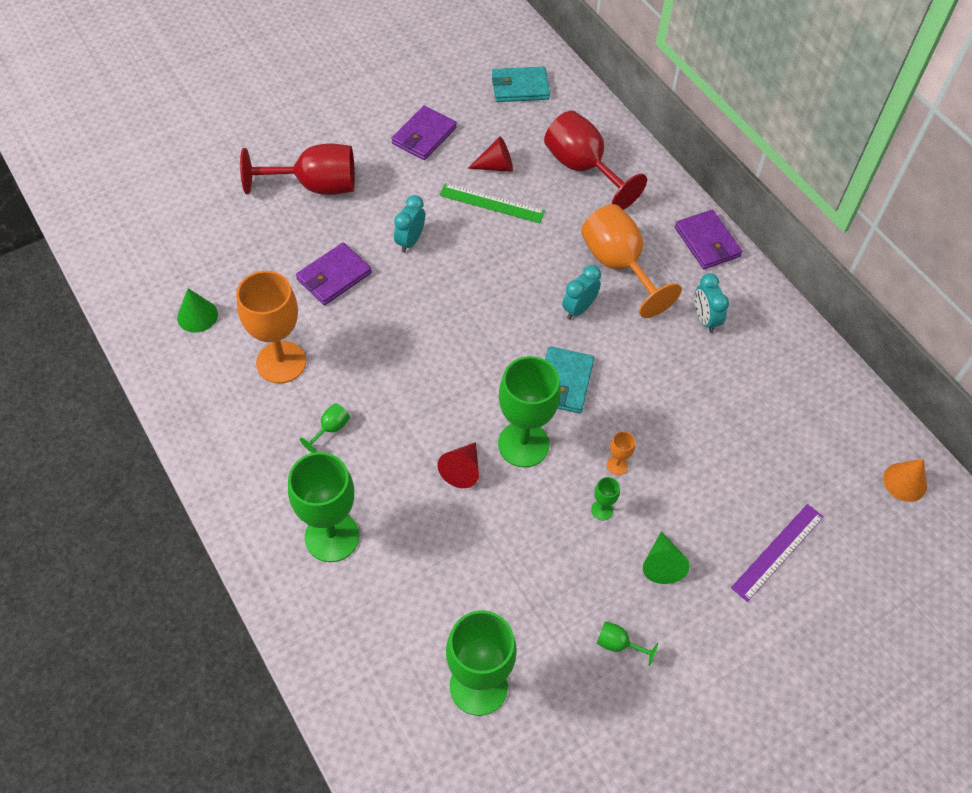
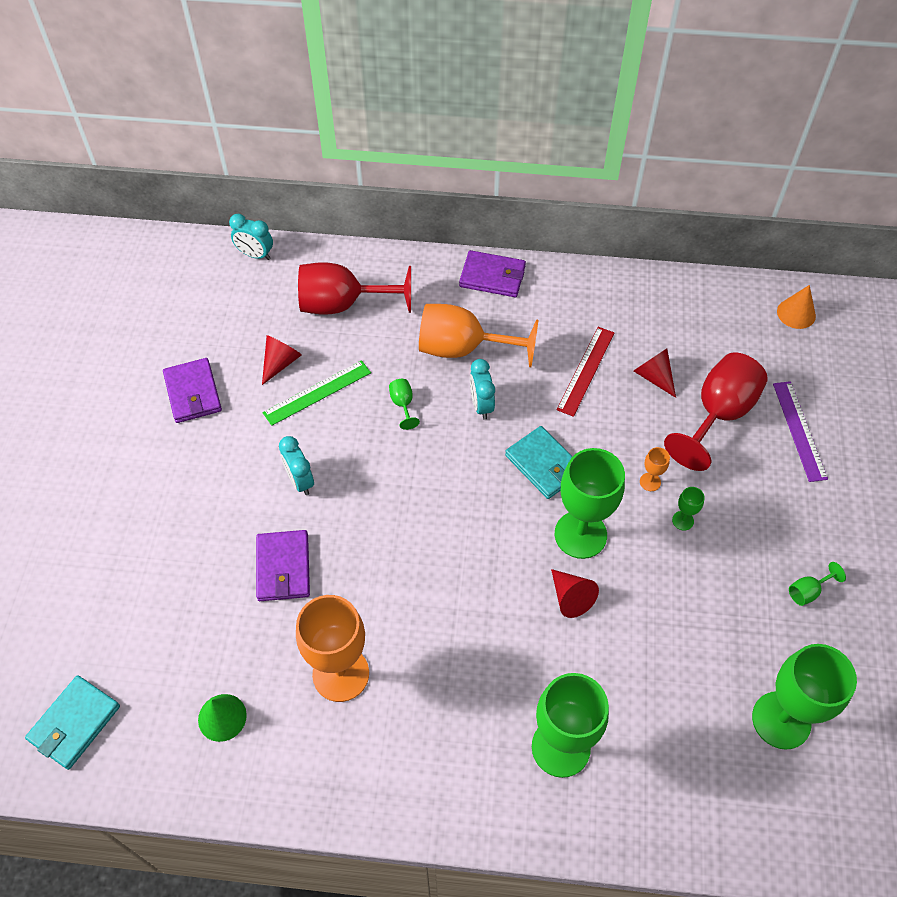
camera: 50 degrees left, 0 degrees up
(315, 186) = (164, 517): red goblet -> red goblet (718, 415)
(330, 429) = (448, 677): green goblet -> green goblet (403, 404)
(520, 87) = (212, 288): turquoise wallet -> turquoise wallet (74, 723)
(662, 564) = (759, 513): green cone -> none
(681, 358) = (586, 370): none -> red ruler
(705, 319) = (563, 329): turquoise clock -> turquoise clock (255, 255)
(723, 410) = (654, 377): none -> red cone

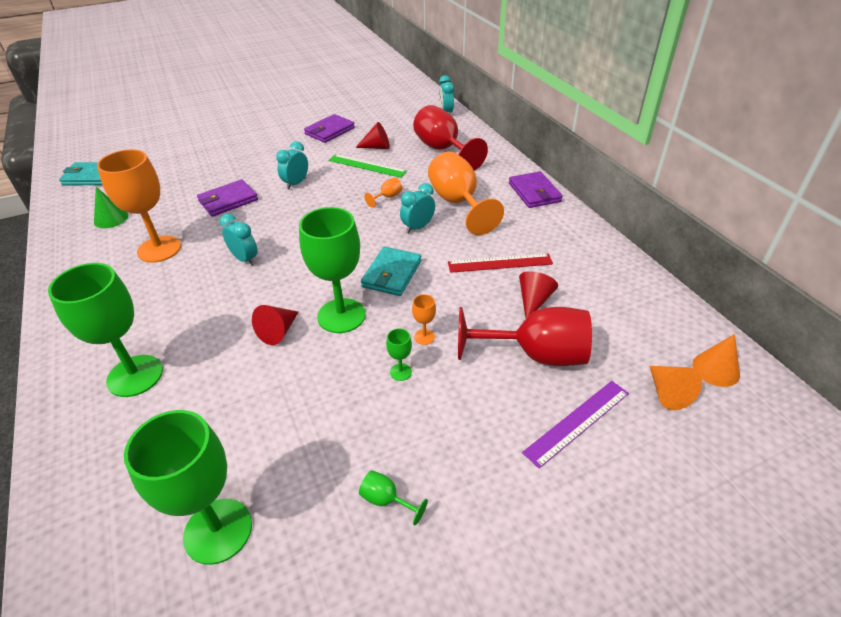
camera: 60 degrees right, 15 degrees down
(403, 404) = (387, 197): green goblet -> orange goblet
(426, 588) = (245, 259): none -> turquoise clock
(802, 358) = (667, 393): none -> orange cone

